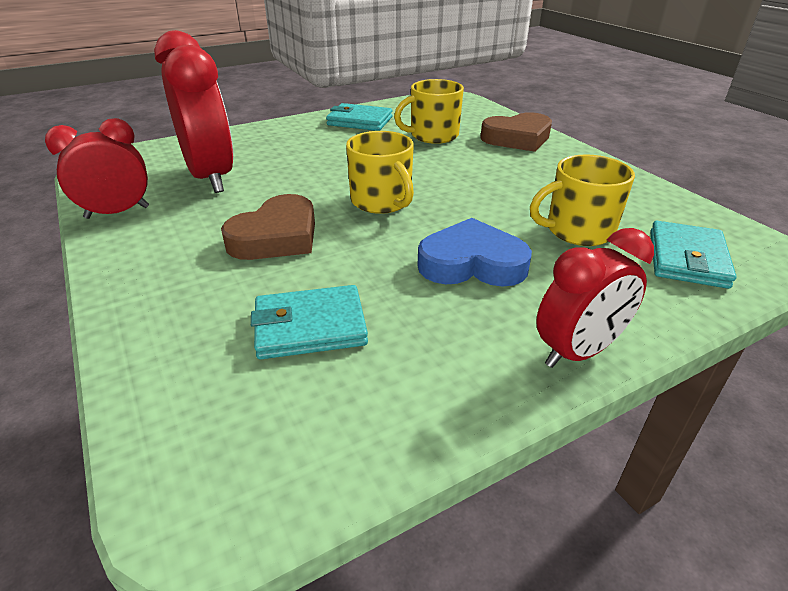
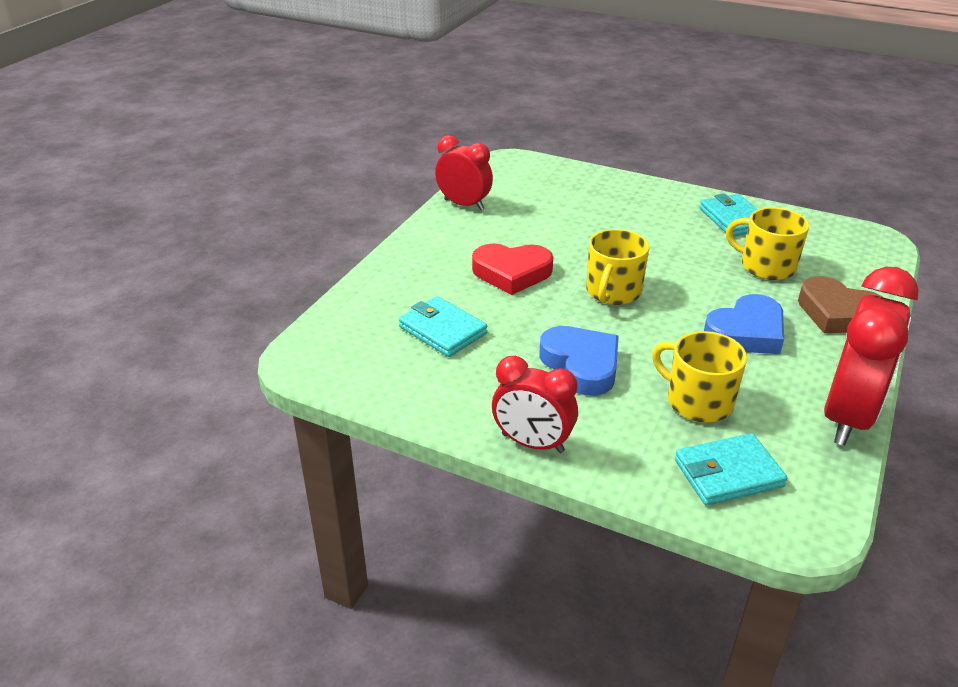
camera: 55 degrees right, 0 degrees up
(211, 177) = (546, 209): red clock -> red clock (847, 417)
(276, 237) = (512, 273): brown heart -> red heart
(505, 174) = (746, 332): none -> blue heart

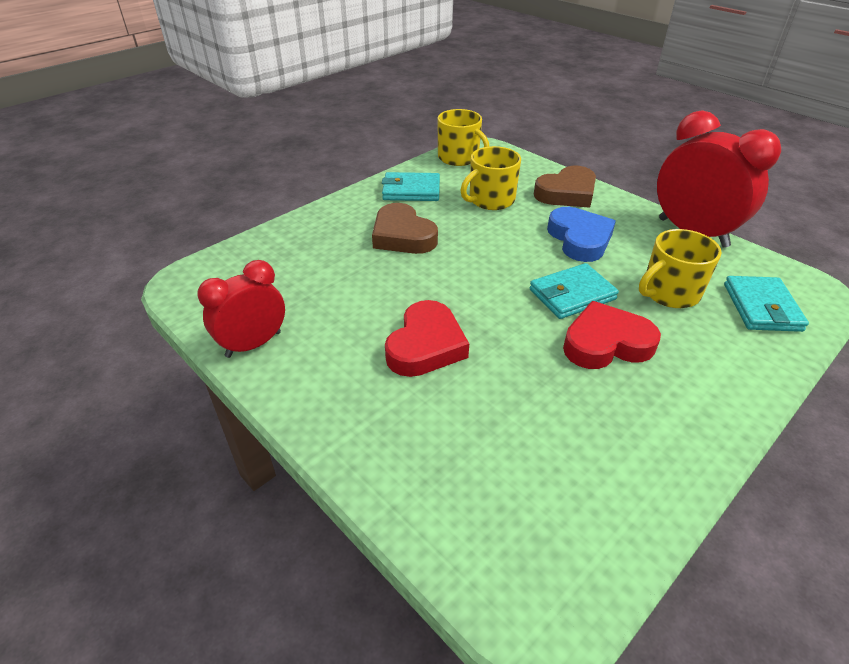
camera: 70 degrees left, 5 degrees up
(442, 330) = (517, 434): turquoise wallet -> turquoise wallet (572, 294)
(532, 443) = (727, 413): red clock -> none
(581, 365) = (606, 343): blue heart -> red heart
(613, 292) = (493, 288): yellow mug -> yellow mug (459, 158)
(651, 231) = (402, 236): none -> brown heart

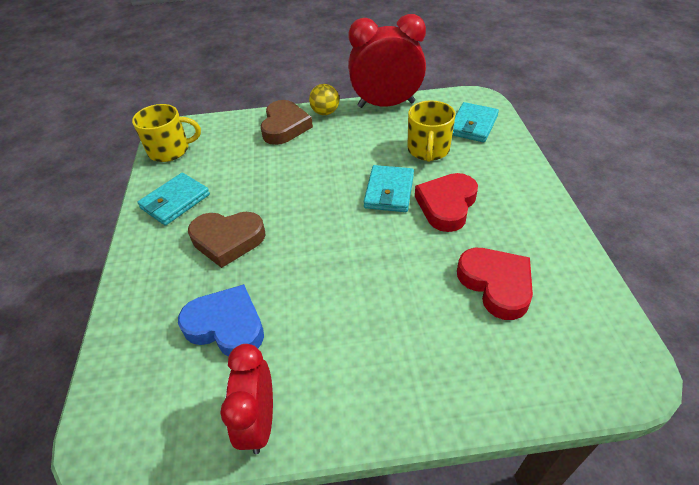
camera: 50 degrees left, 5 degrees up
(426, 345) = (368, 299): red heart -> red heart (496, 284)
(490, 200) = (245, 166): yellow mug -> none
(579, 239) = (339, 152): blue heart -> blue heart (226, 326)
(620, 204) = (325, 112): none -> yellow ball
(761, 307) = (473, 125): turquoise wallet -> turquoise wallet turned 75 degrees clockwise

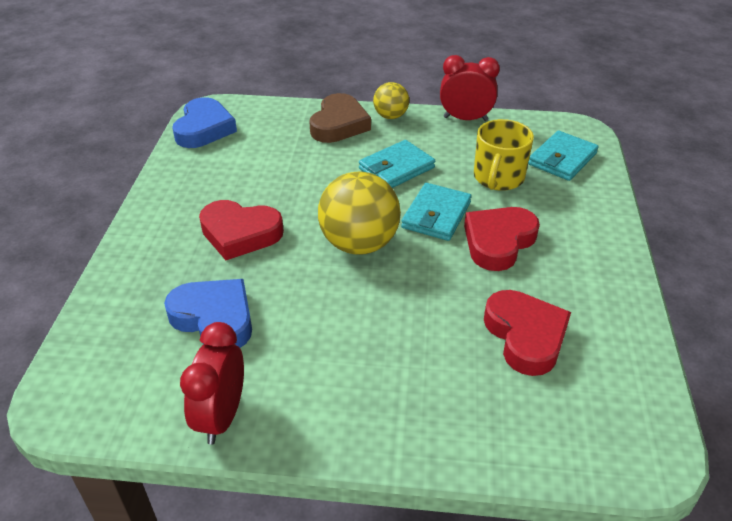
camera: 10 degrees right, 5 degrees down
(170, 150) = (204, 129): yellow mug -> blue heart
(175, 201) = (195, 184): turquoise wallet -> turquoise wallet (396, 168)
(227, 240) = (240, 234): brown heart -> red heart
(333, 229) = (359, 244): none -> yellow ball
(386, 104) = (465, 119): red clock -> red clock, size x0.63

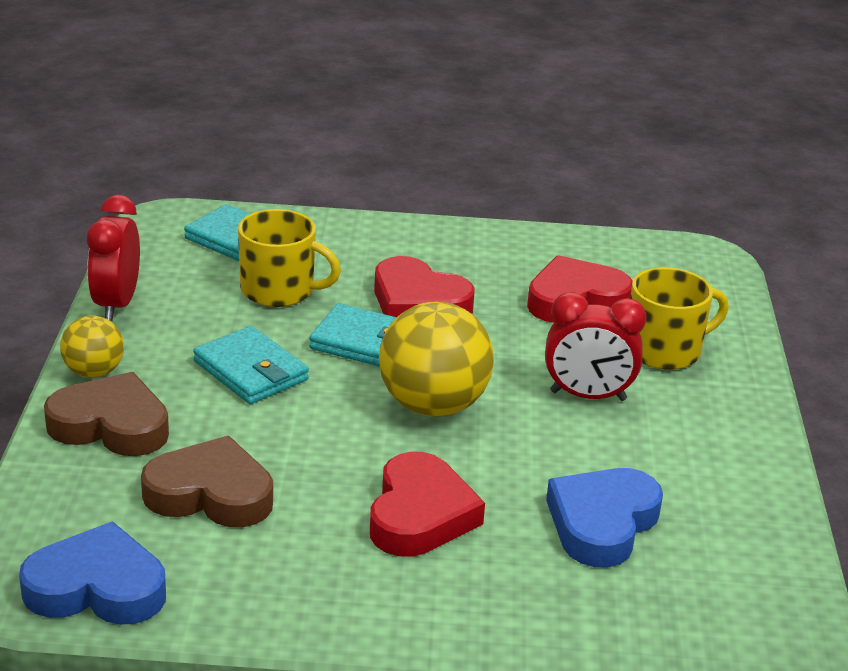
camera: 95 degrees left, 10 degrees down
(222, 416) = (754, 502): red clock -> red clock (588, 396)
(273, 158) = (210, 494): none -> brown heart
(449, 390) = (665, 350): none -> yellow mug

